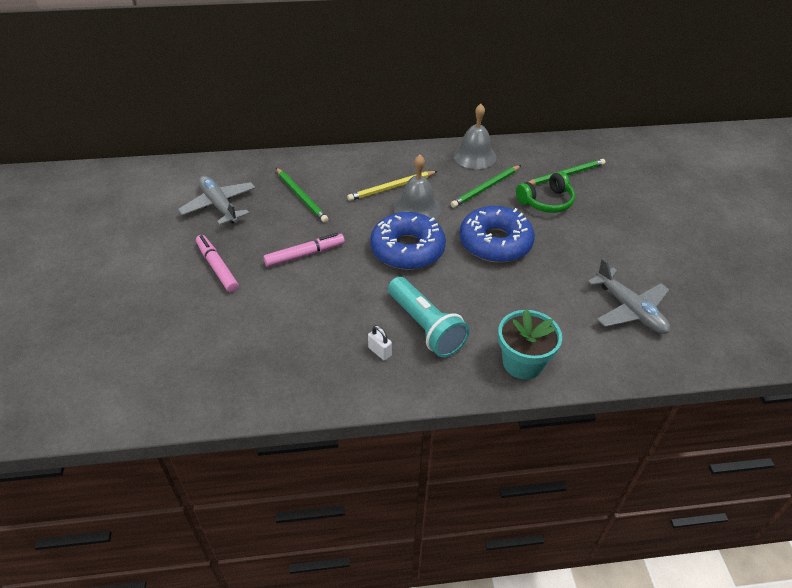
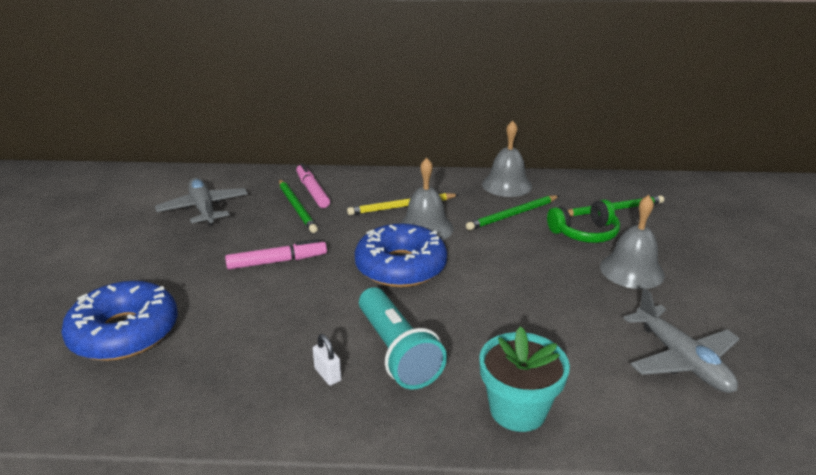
camera: 10 degrees right, 15 degrees down
(217, 267) = (172, 265): pink marker -> pink marker (312, 191)
(495, 242) = (511, 269): blue donut -> blue donut (125, 332)
(587, 235) = (631, 270): none -> grey bell

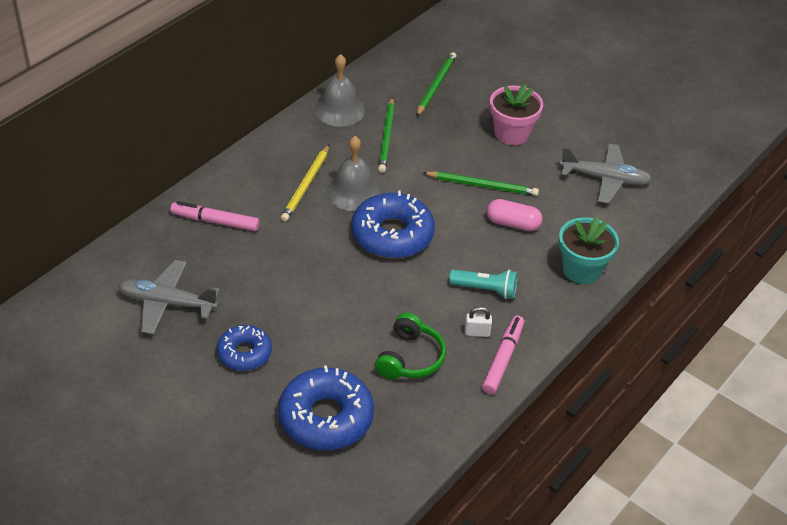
camera: 55 degrees left, 15 degrees up
(176, 260) = (244, 353): none -> blue donut
(277, 262) = (313, 296): pink marker -> pink marker (503, 359)
(297, 207) = (235, 245): green pencil -> green pencil (482, 185)
(397, 352) = (485, 290): turquoise flashlight -> turquoise flashlight, size x0.65
(514, 326) = (513, 224): none -> pink capsule
(584, 233) = (449, 121): green headphones -> green headphones (410, 358)
(631, 270) = (512, 133): grey bell -> pink flower pot

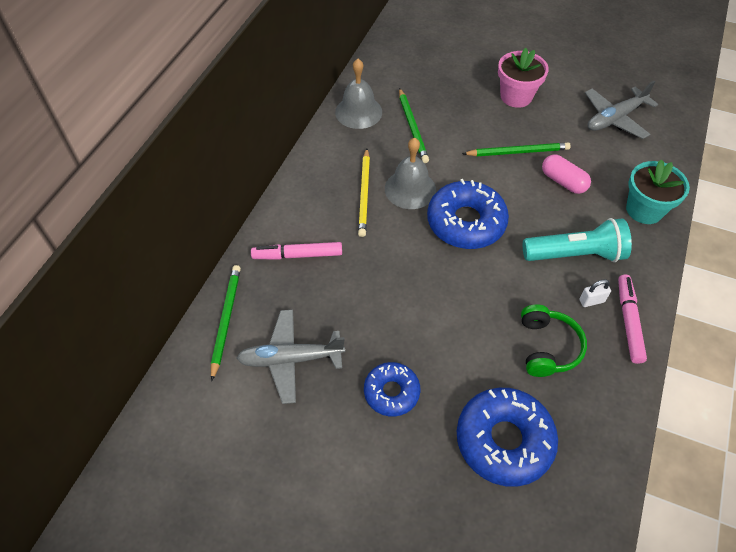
camera: 15 degrees left, 10 degrees up
(436, 86) = (429, 68): green pencil -> green pencil (226, 320)
(485, 290) = (575, 254): turquoise flashlight -> turquoise flashlight, size x1.54
(513, 224) = (563, 182): pink capsule -> pink capsule turned 45 degrees clockwise
(605, 179) = (614, 118): grey plane -> grey plane turned 150 degrees clockwise

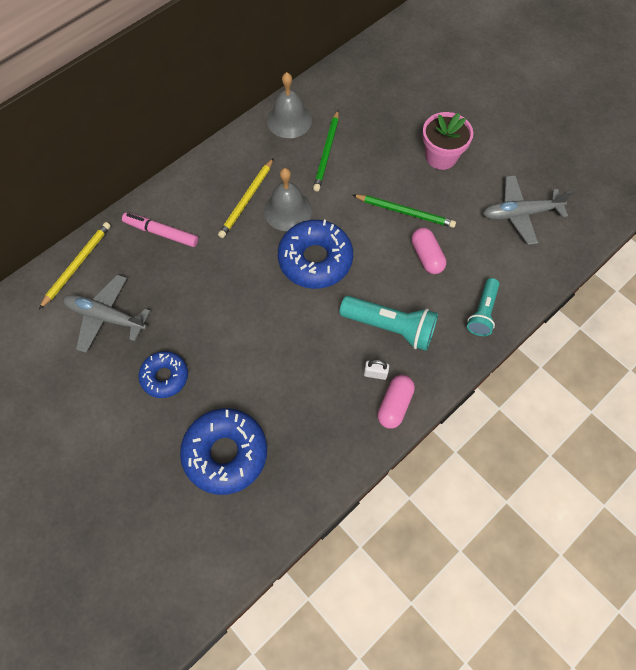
camera: 25 degrees right, 10 degrees up
(226, 320) = (77, 264): green pencil -> yellow pencil
(547, 347) = (310, 396): green headphones -> none
(628, 321) = (394, 405): pink marker -> pink capsule
(644, 210) = (482, 312): turquoise flower pot -> turquoise flashlight

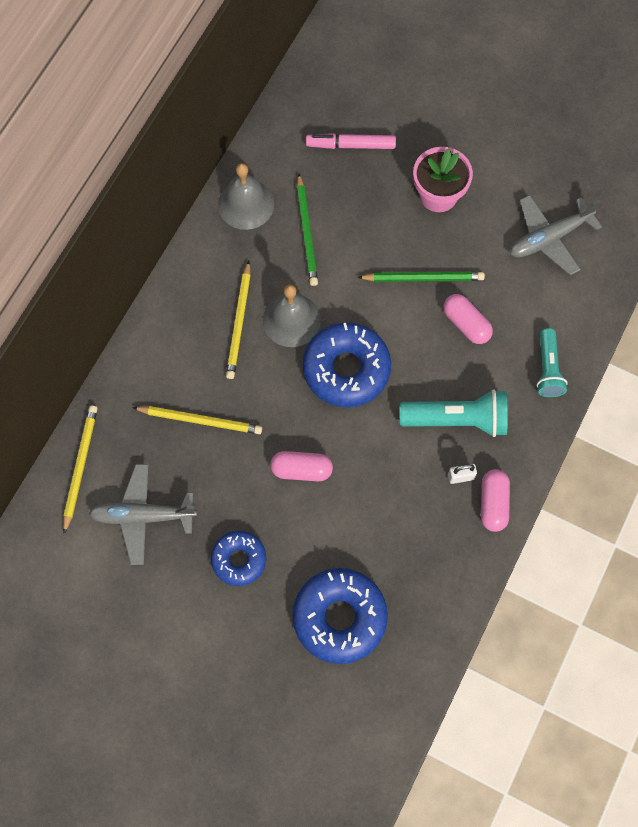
camera: 20 degrees left, 5 degrees up
(161, 233) = (159, 396): pink marker -> pink marker (350, 145)
(184, 260) = (200, 420): none -> yellow pencil
(246, 324) = (301, 470): none -> pink capsule

